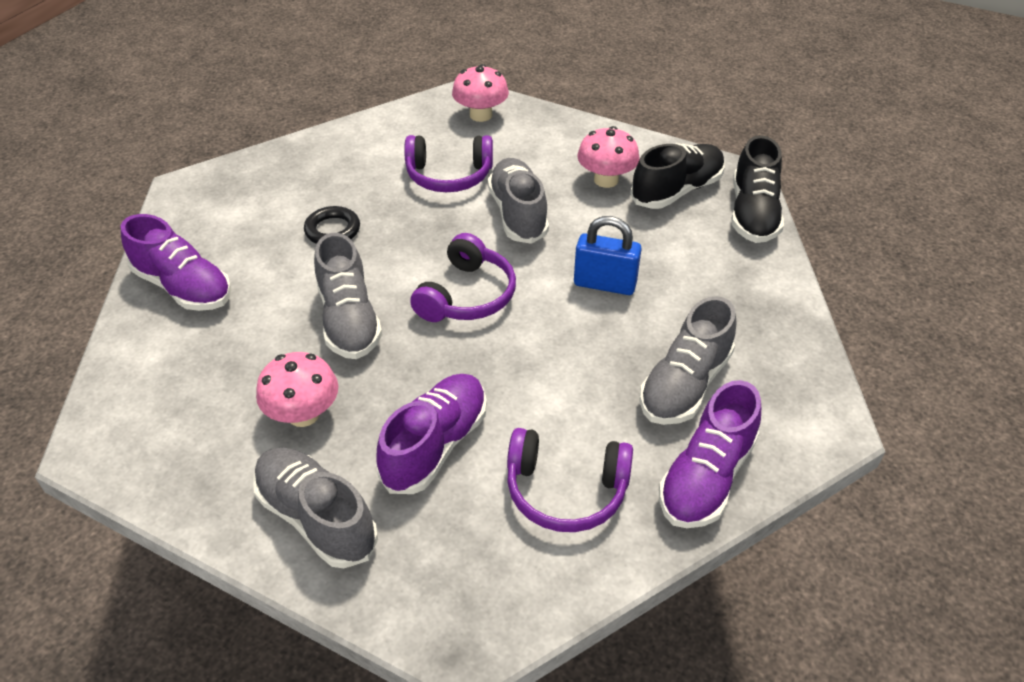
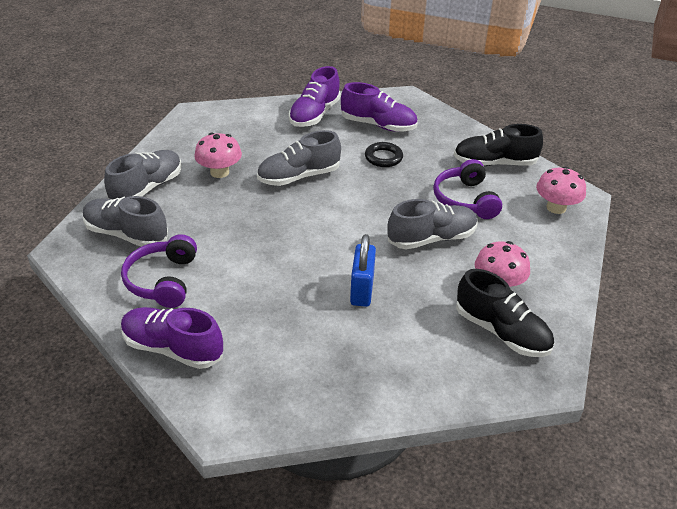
camera: 80 degrees right, 5 degrees down
(435, 445) = (198, 223): purple shoe -> purple shoe (378, 125)
(466, 295) = (332, 222): purple headphones -> none
(684, 385) = (259, 337): grey shoe -> grey shoe (126, 234)
(753, 214) = (487, 387): black shoe -> black shoe (494, 163)

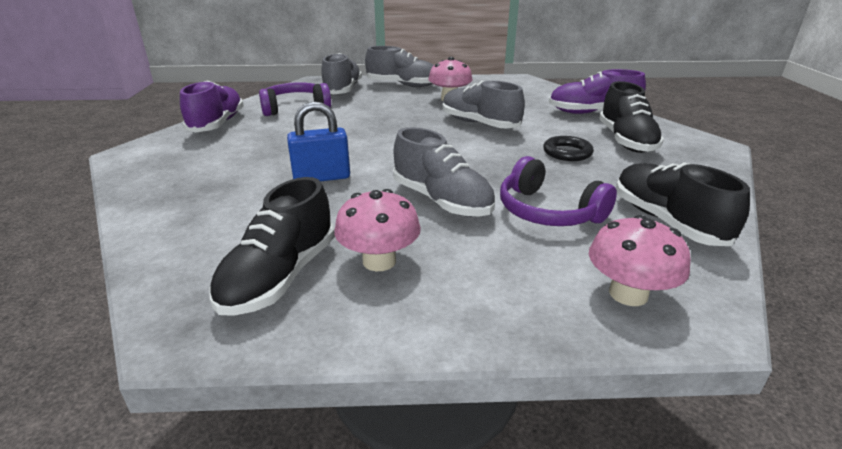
camera: 70 degrees right, 10 degrees down
(378, 125) = (626, 141): purple shoe -> black shoe
(465, 200) = (548, 211): purple headphones -> purple headphones turned 105 degrees counterclockwise

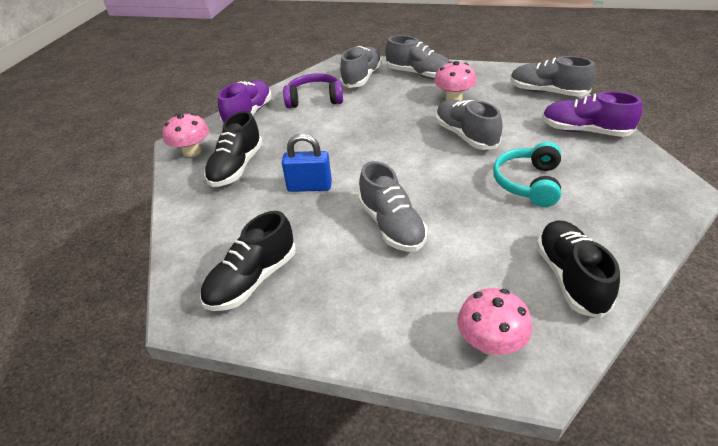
camera: 20 degrees right, 10 degrees up
(379, 261) = (322, 278): pink mushroom -> pink mushroom (192, 151)
(538, 90) = (547, 92): none -> grey shoe
(548, 211) = (473, 250): purple headphones -> none
(567, 152) = (528, 183): black ring -> turquoise headphones
(626, 141) = (596, 174): black shoe -> black shoe (236, 167)

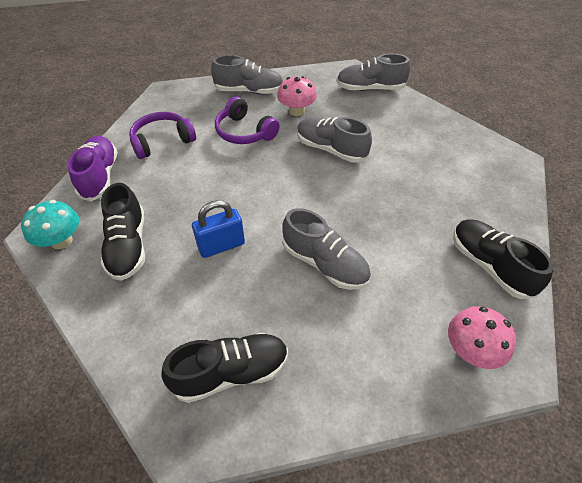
camera: 30 degrees left, 10 degrees up
(192, 151) = (61, 241): pink mushroom -> turquoise mushroom
(252, 280) = (231, 372): black shoe -> black shoe turned 120 degrees counterclockwise
(362, 78) = (196, 106): grey shoe -> none
(391, 106) = (244, 132): none -> purple headphones
(528, 183) = (408, 184): turquoise headphones -> none
(585, 131) = (420, 121): purple shoe -> none

